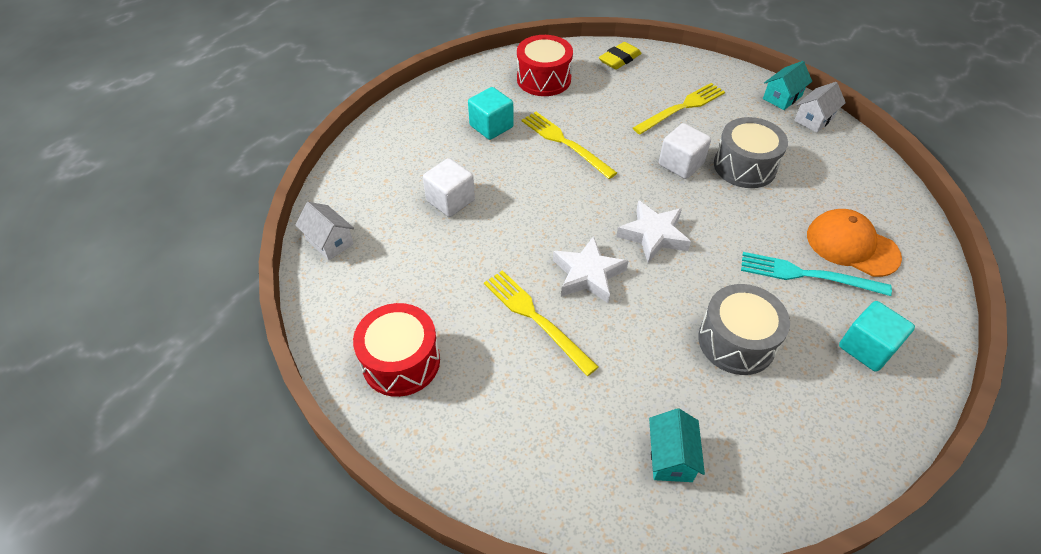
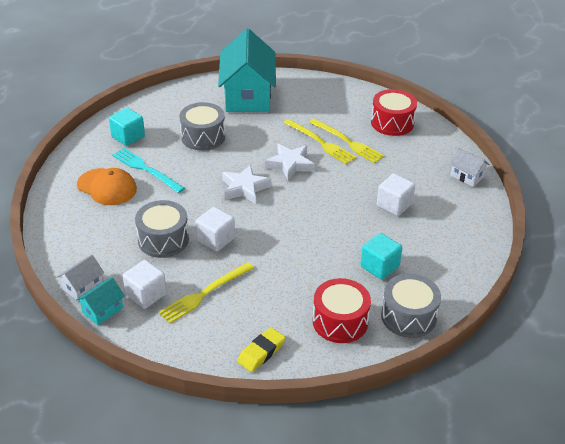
camera: 175 degrees right, 10 degrees down
(475, 80) = (408, 316): none -> grey drum
(565, 143) = (312, 254): yellow fork -> yellow fork (347, 142)
(671, 457) = (247, 96): turquoise house -> turquoise house, size x2.32
(743, 109) = (146, 294): none -> white cube
(807, 275) = (146, 169): turquoise fork -> turquoise fork turned 150 degrees counterclockwise

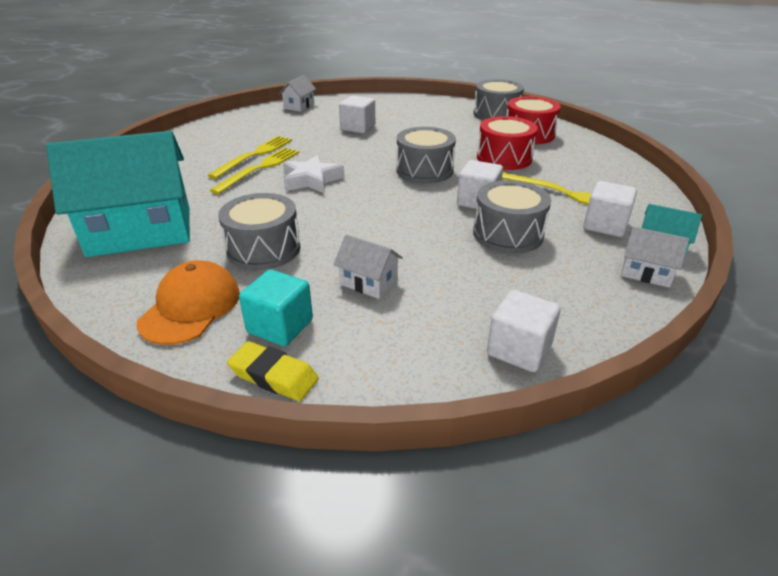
camera: 105 degrees left, 5 degrees down
(59, 207) = (519, 350): none -> white cube
(107, 187) = (434, 311): orange cap -> orange cap (190, 307)
(146, 169) = (368, 282): turquoise fork -> white house
(244, 188) = (372, 199): white star -> none
(261, 352) = (601, 158): yellow eraser -> yellow eraser (274, 376)
(282, 225) = (424, 170): none -> grey drum
(379, 266) = (448, 127): turquoise cube -> none
(392, 123) = (211, 138): red drum -> red drum (504, 158)

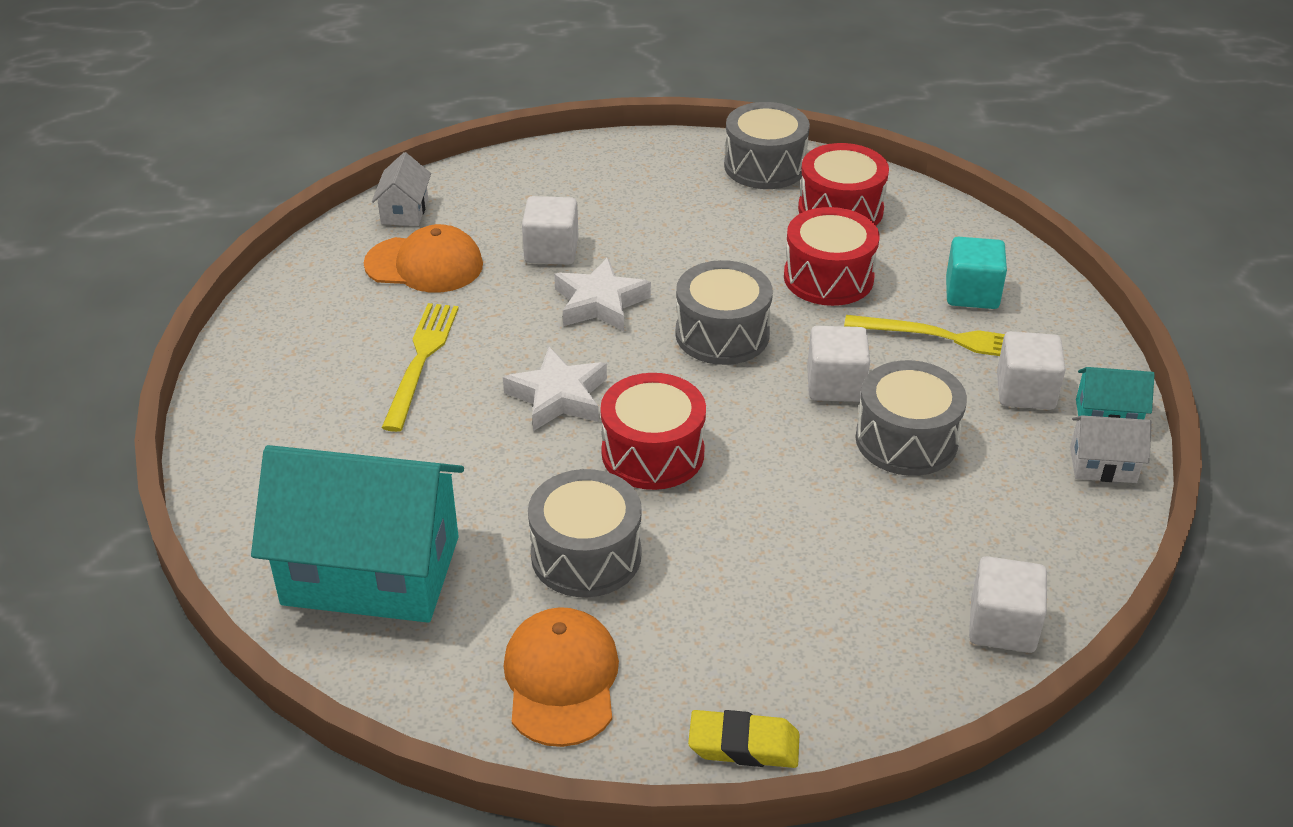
camera: 20 degrees left, 5 degrees up
(141, 231) = (371, 570): turquoise house -> turquoise house turned 45 degrees clockwise
(259, 169) = (454, 390): yellow fork -> none
(280, 326) = (701, 675): turquoise cube -> turquoise cube (972, 293)
(290, 124) = (424, 265): none -> orange cap
(343, 211) = (653, 453): none -> red drum
(366, 149) = (600, 303): none -> white star
(368, 282) = (769, 574): white house -> none

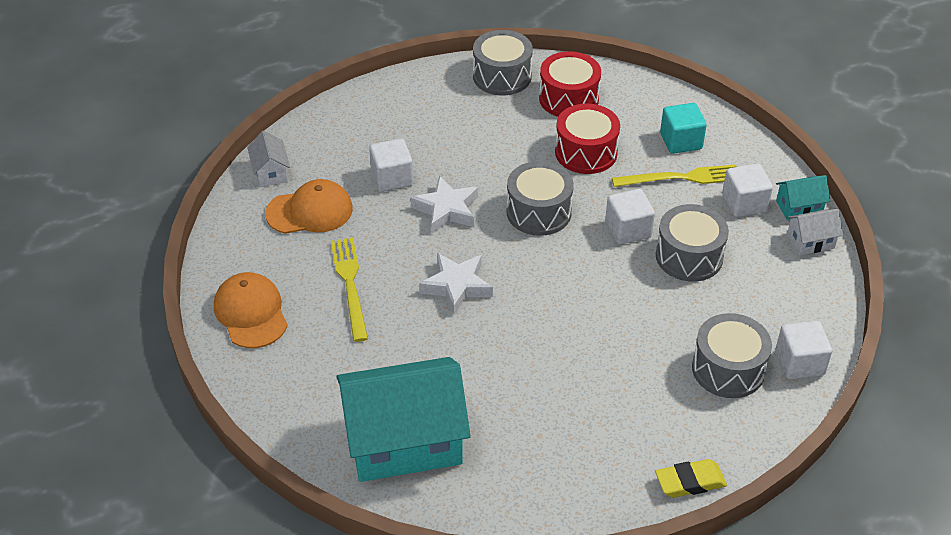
camera: 20 degrees left, 5 degrees up
(561, 680) = (563, 475): orange cap -> orange cap (251, 313)
(586, 555) = (534, 390): grey drum -> grey drum (728, 369)
(653, 453) = (538, 309): red drum -> none

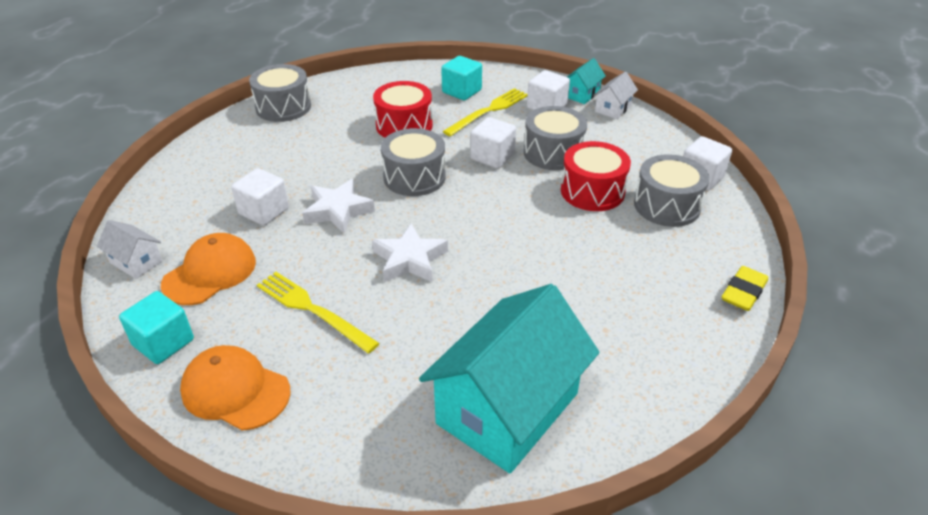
camera: 40 degrees left, 5 degrees down
(238, 249) = (163, 342): none -> turquoise cube
(568, 98) = (352, 100): red drum -> red drum (592, 191)

